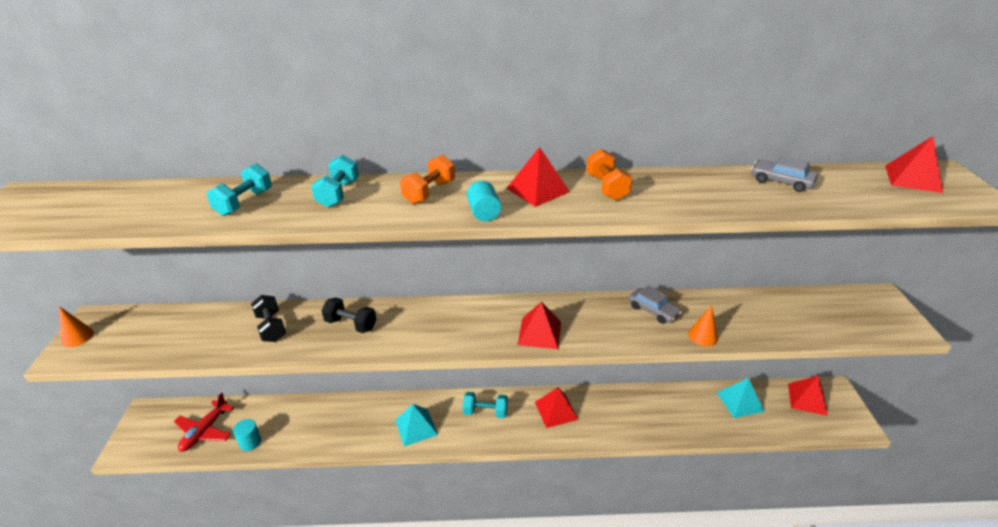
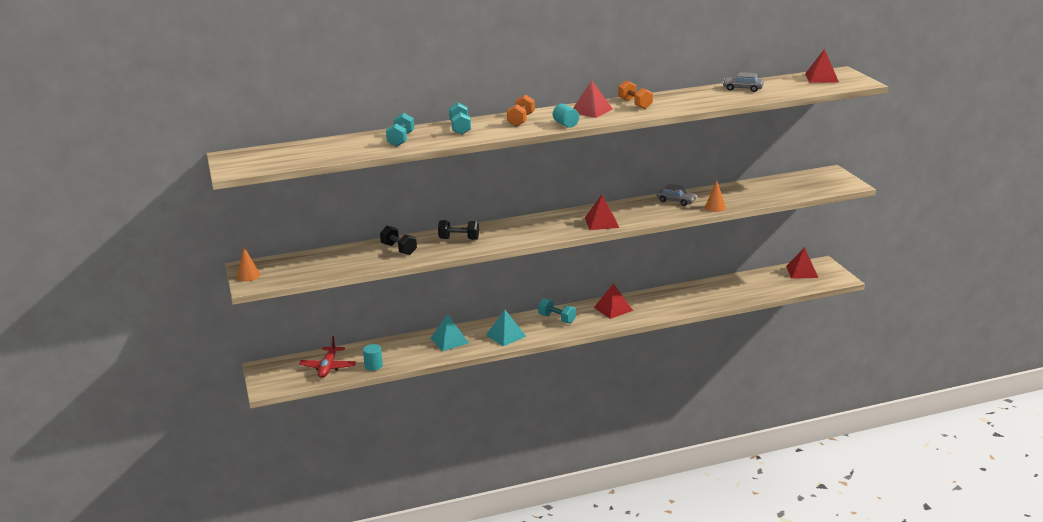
camera: 15 degrees left, 10 degrees down
(485, 412) = (557, 319): turquoise dumbbell -> turquoise dumbbell turned 45 degrees clockwise
(739, 401) = (752, 281): turquoise pyramid -> turquoise pyramid (449, 340)

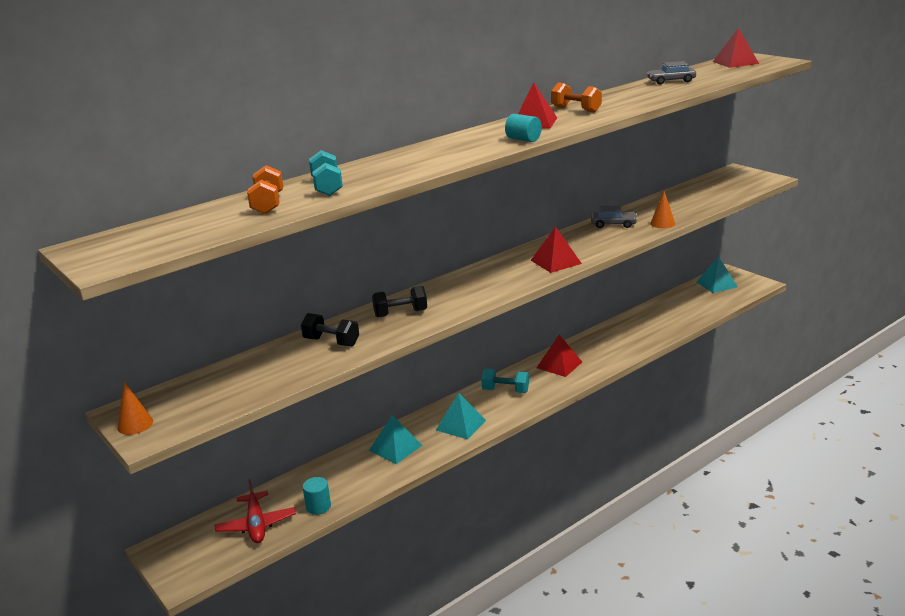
camera: 20 degrees left, 0 degrees up
(460, 128) = (393, 163): turquoise dumbbell -> none
(521, 120) = (461, 143): orange dumbbell -> orange dumbbell (268, 204)
(802, 272) = (716, 284): red pyramid -> turquoise pyramid

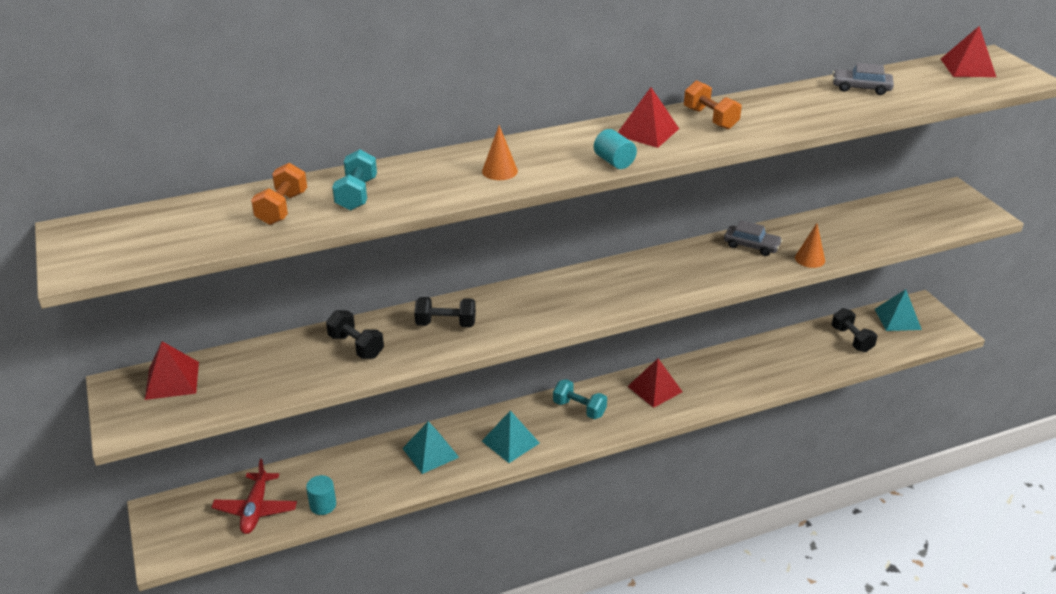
camera: 15 degrees right, 10 degrees up
(135, 424) = (121, 406): orange cone -> orange cone (499, 171)
(556, 262) = (652, 289): red pyramid -> red pyramid (172, 380)
(691, 303) = (851, 339): none -> black dumbbell

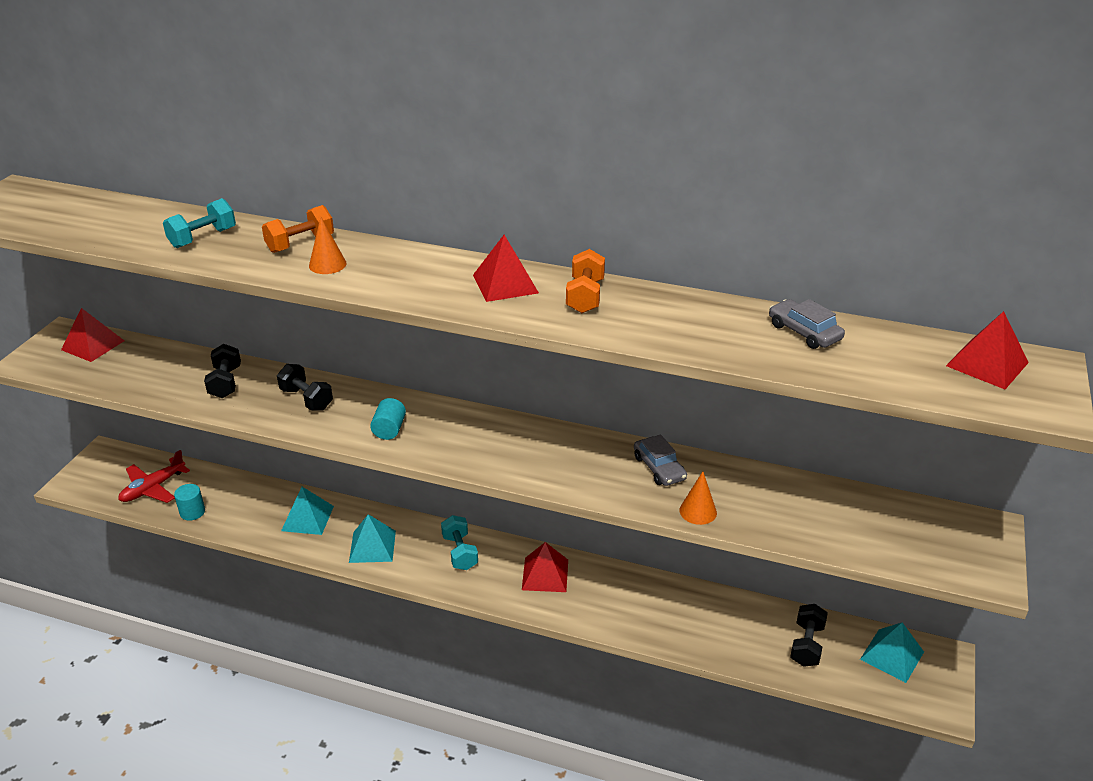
camera: 40 degrees right, 0 degrees up
(282, 208) = (142, 227): orange dumbbell -> orange dumbbell (300, 244)
(614, 162) = (426, 297): turquoise cylinder -> turquoise cylinder (389, 429)

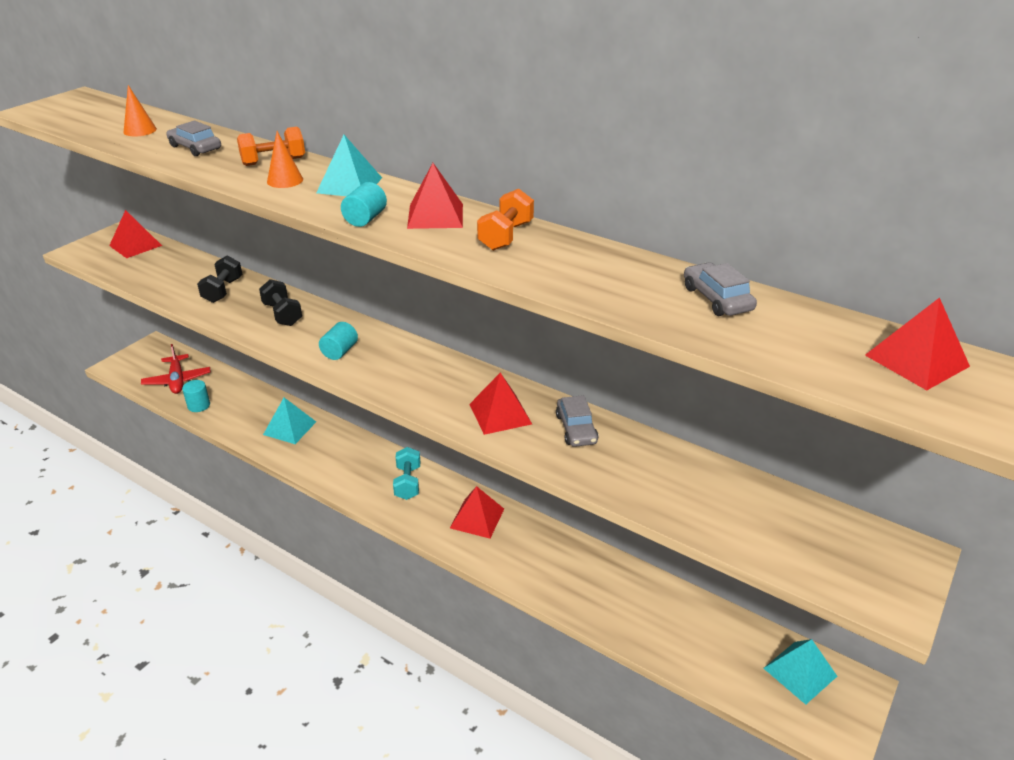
camera: 15 degrees right, 0 degrees up
(153, 488) = (177, 380): red plane -> red plane turned 75 degrees counterclockwise
(203, 238) = (195, 148): turquoise dumbbell -> grey car
(372, 546) = (333, 462): turquoise pyramid -> turquoise pyramid (349, 185)
(438, 297) = (365, 219): none -> turquoise cylinder
(581, 466) = (500, 414): none -> red pyramid
(698, 511) = (596, 477): orange cone -> orange cone (140, 130)
(806, 645) = (710, 641): black dumbbell -> none

